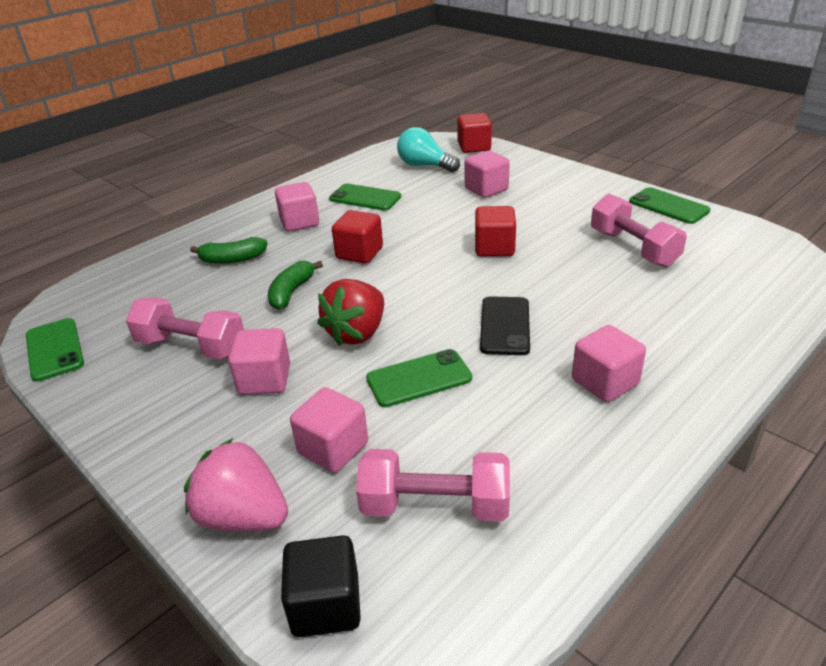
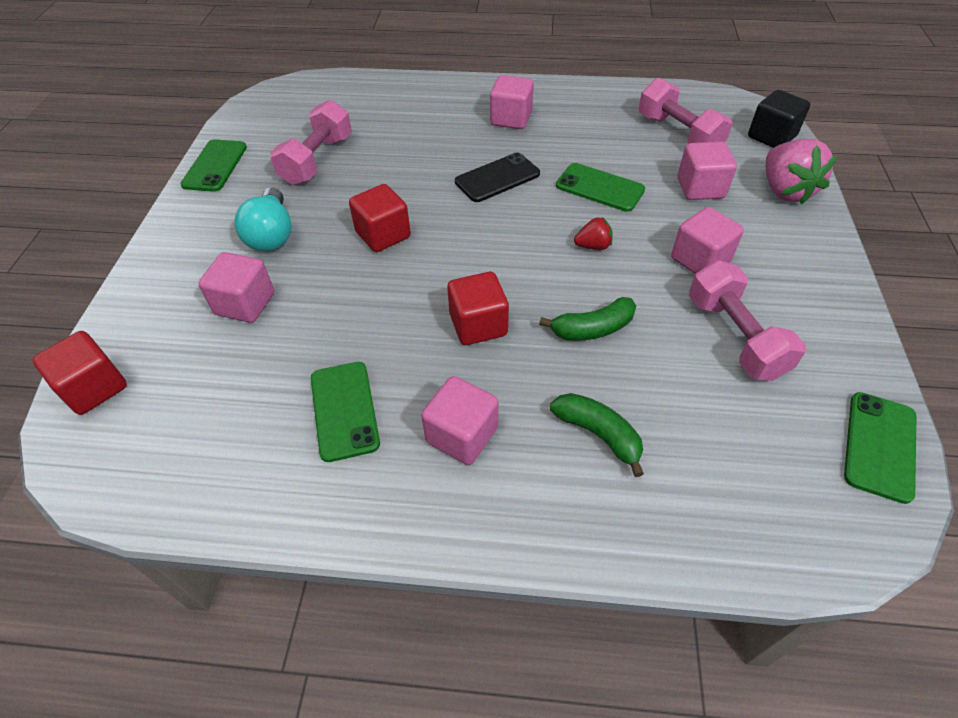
camera: 130 degrees left, 15 degrees up
(357, 333) = (593, 246): red strawberry -> red strawberry, size x0.50
(425, 165) = (196, 408): turquoise light bulb -> turquoise light bulb (272, 235)

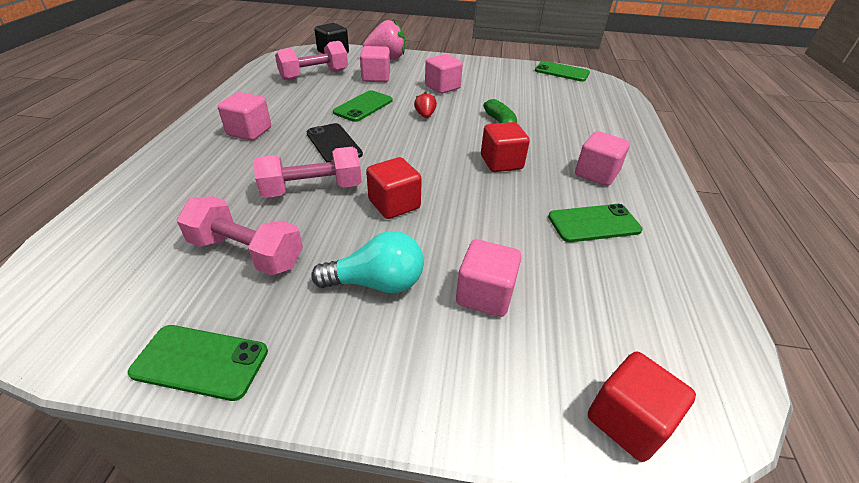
camera: 90 degrees left, 10 degrees down
(598, 434) = (579, 131): green banana -> none
(735, 337) = (502, 88): pink dumbbell -> pink dumbbell (312, 189)

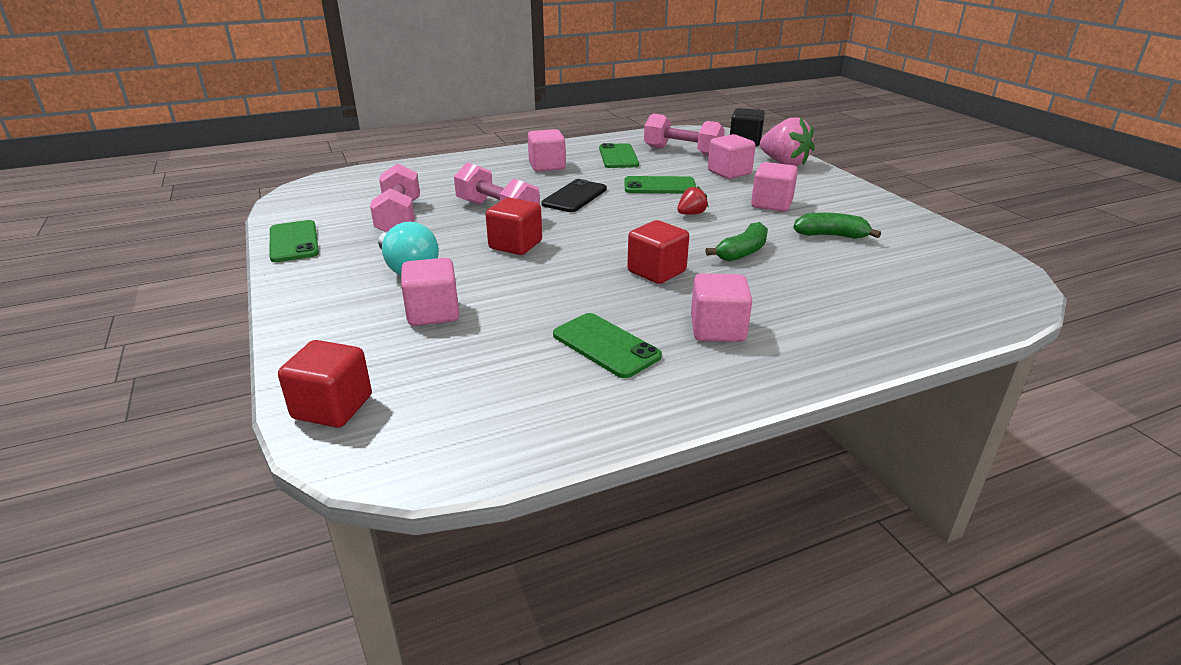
camera: 60 degrees right, 10 degrees down
(505, 91) = (831, 236): none -> green banana
(561, 72) = (977, 255): green phone -> green phone (618, 157)

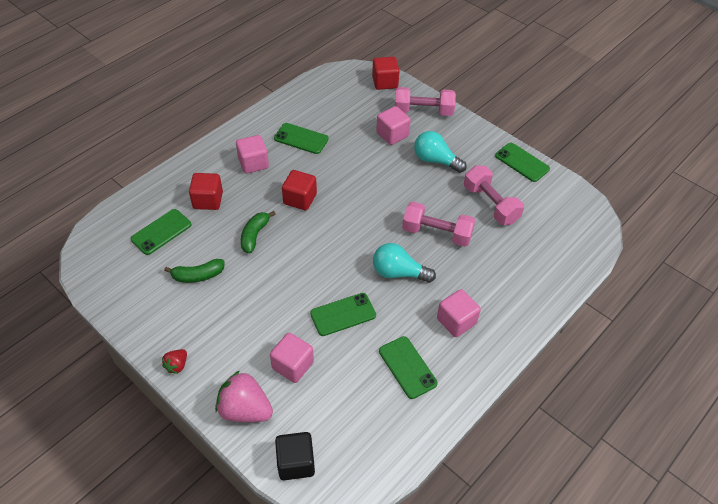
camera: 155 degrees right, 20 degrees up
(515, 245) = (395, 199): red cube -> red cube (208, 200)
(574, 197) = (398, 273): black phone -> turquoise light bulb
(682, 151) = (352, 405): pink dumbbell -> pink dumbbell (423, 111)
(691, 214) = (302, 275): red strawberry -> red strawberry (177, 365)
(771, 204) = (245, 312): pink cube -> none
(893, 281) = (161, 232): none -> green phone

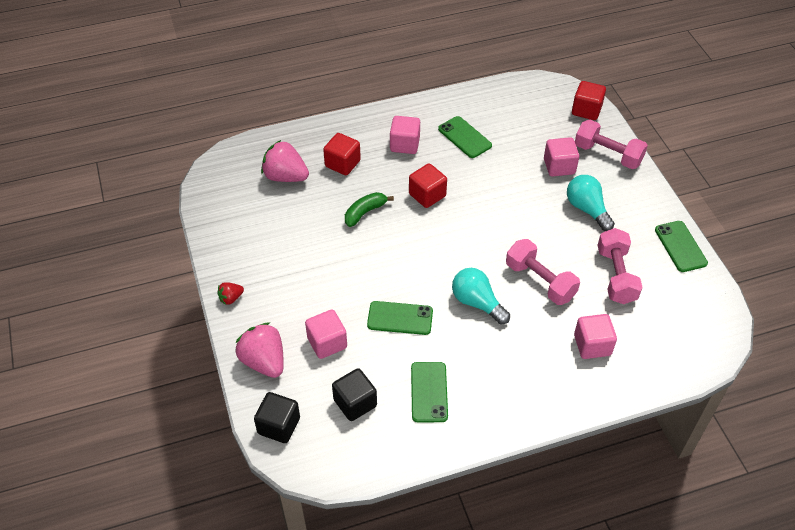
camera: 30 degrees right, 0 degrees up
(161, 232) = (285, 176): green phone -> pink strawberry
(198, 276) = (293, 228): green banana -> none
(351, 407) = (355, 403): none -> black cube
(456, 321) = (503, 372): pink cube -> pink cube (592, 345)

